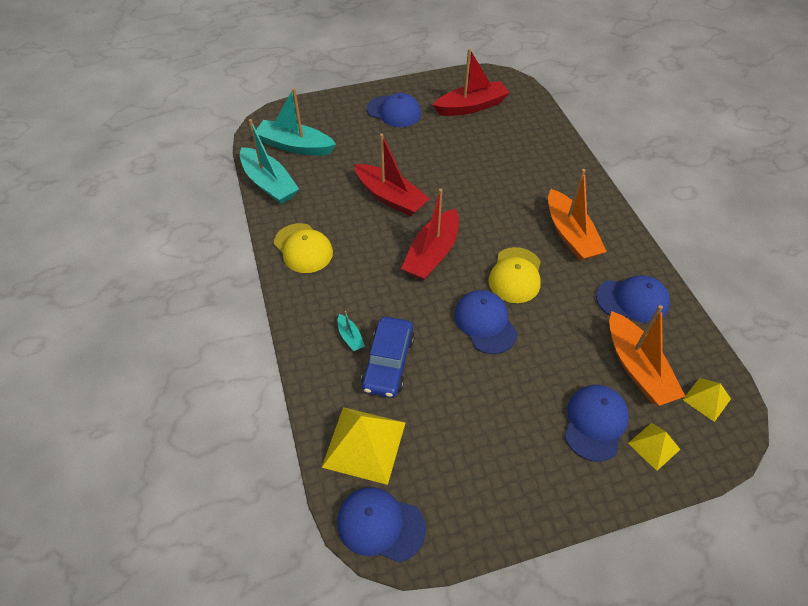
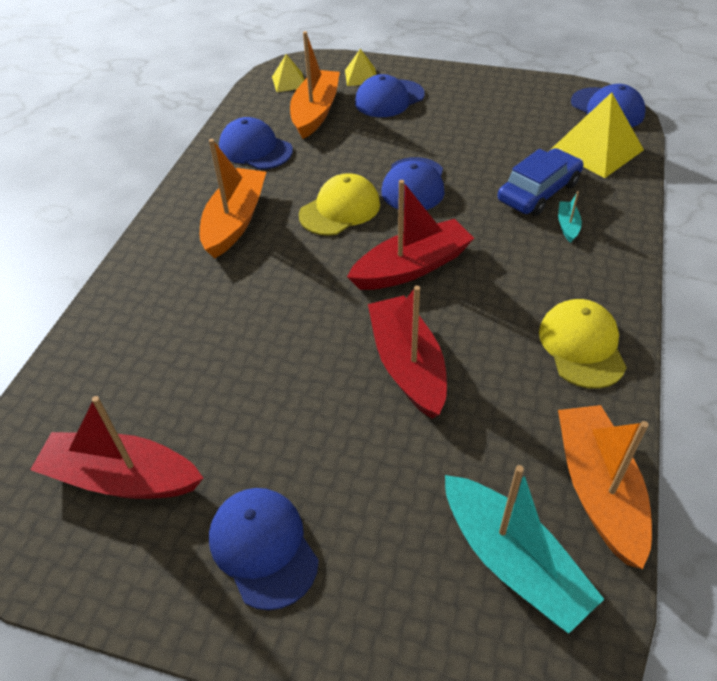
camera: 145 degrees left, 5 degrees down
(269, 184) = (598, 490): turquoise boat -> orange boat

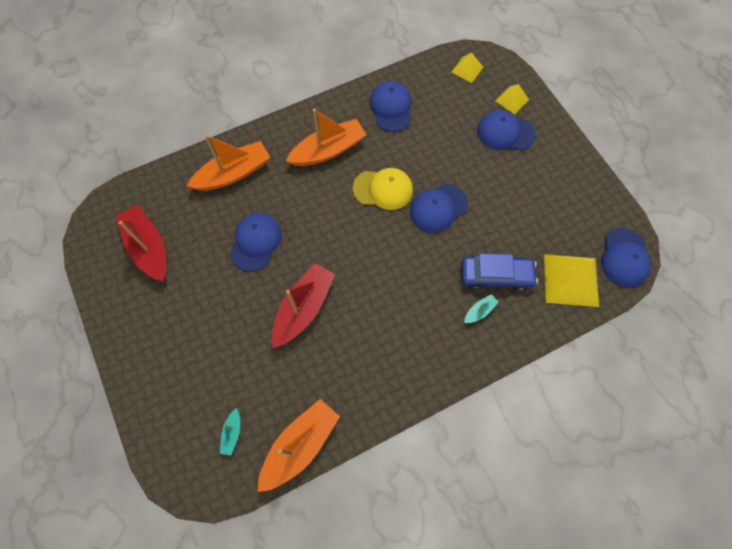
camera: 45 degrees right, 20 degrees up
(263, 547) = (161, 330): blue cap -> blue cap (255, 242)
(315, 112) = (453, 107): orange boat -> orange boat (233, 173)
(412, 267) = (372, 258): red boat -> none
(512, 561) = (232, 433): turquoise boat -> turquoise boat, size x0.44
(581, 346) = (388, 380): yellow cap -> none

